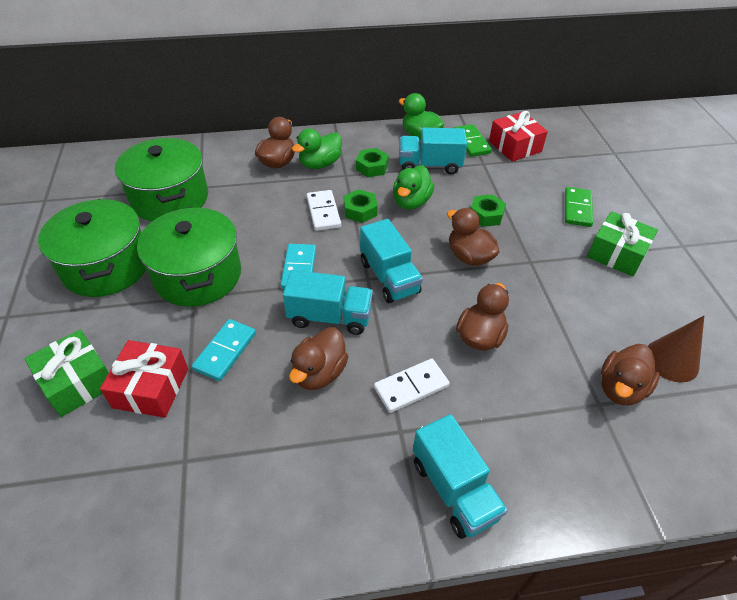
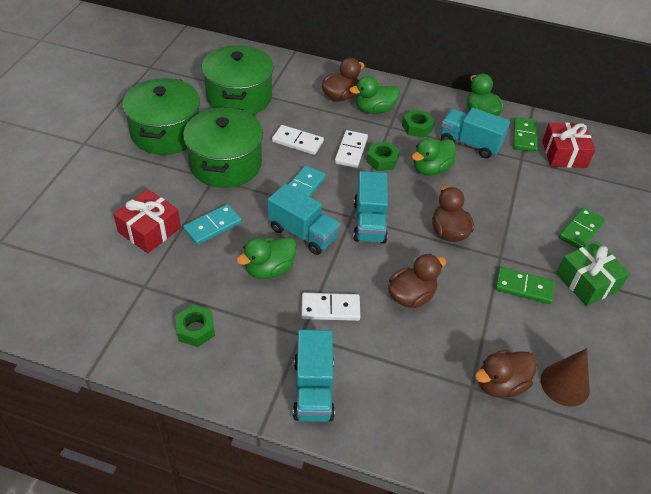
camera: 25 degrees right, 0 degrees up
(77, 382) = (105, 206): green gift -> none
(263, 223) = (297, 142): none -> white domino
(319, 373) = (269, 269): brown duck -> green duck
(486, 215) = (489, 204): green nut -> green nut (195, 329)
(571, 282) = (524, 287): none -> green domino

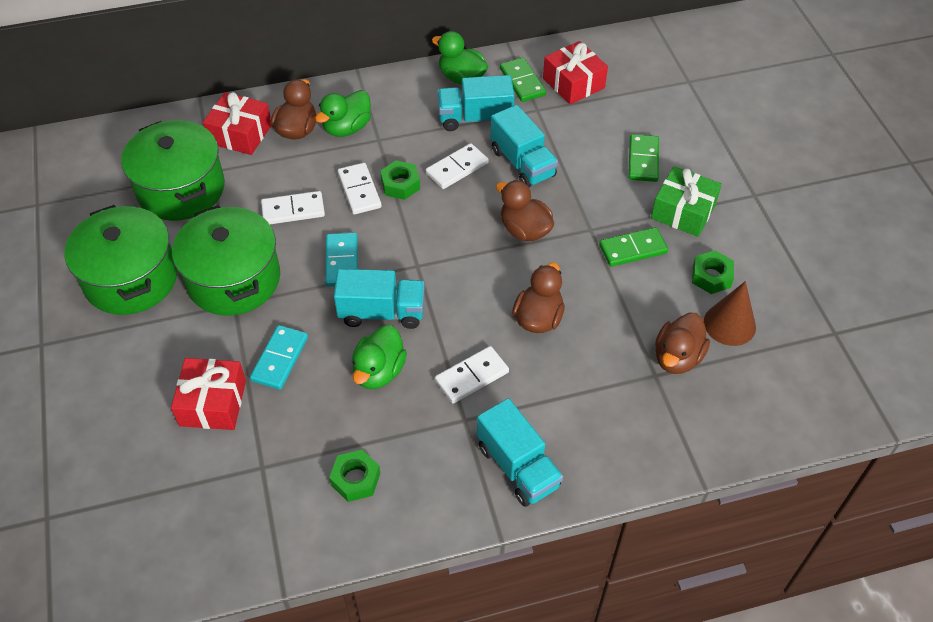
camera: 30 degrees left, 5 degrees up
(302, 82) = (240, 134): none -> red gift
(369, 222) = (440, 262): turquoise truck -> turquoise truck (522, 163)
(417, 127) = (408, 126): green nut -> green nut (711, 276)
(430, 169) = (457, 168): green duck -> white domino

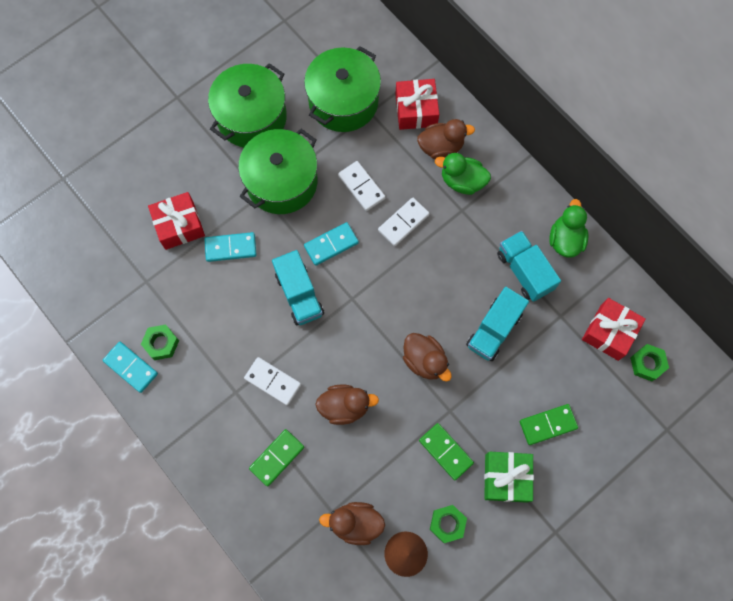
camera: 65 degrees right, 20 degrees up
(367, 527) = (131, 367): none -> turquoise domino
(379, 371) = (249, 317): green duck -> none
(400, 184) = (424, 249): green nut -> green nut (647, 363)
(457, 168) = (462, 282): white domino -> none
(517, 466) = (214, 444): turquoise truck -> none
(522, 82) = (587, 290): green domino -> green domino (277, 457)
(524, 230) = (424, 361): brown duck -> brown duck turned 120 degrees clockwise

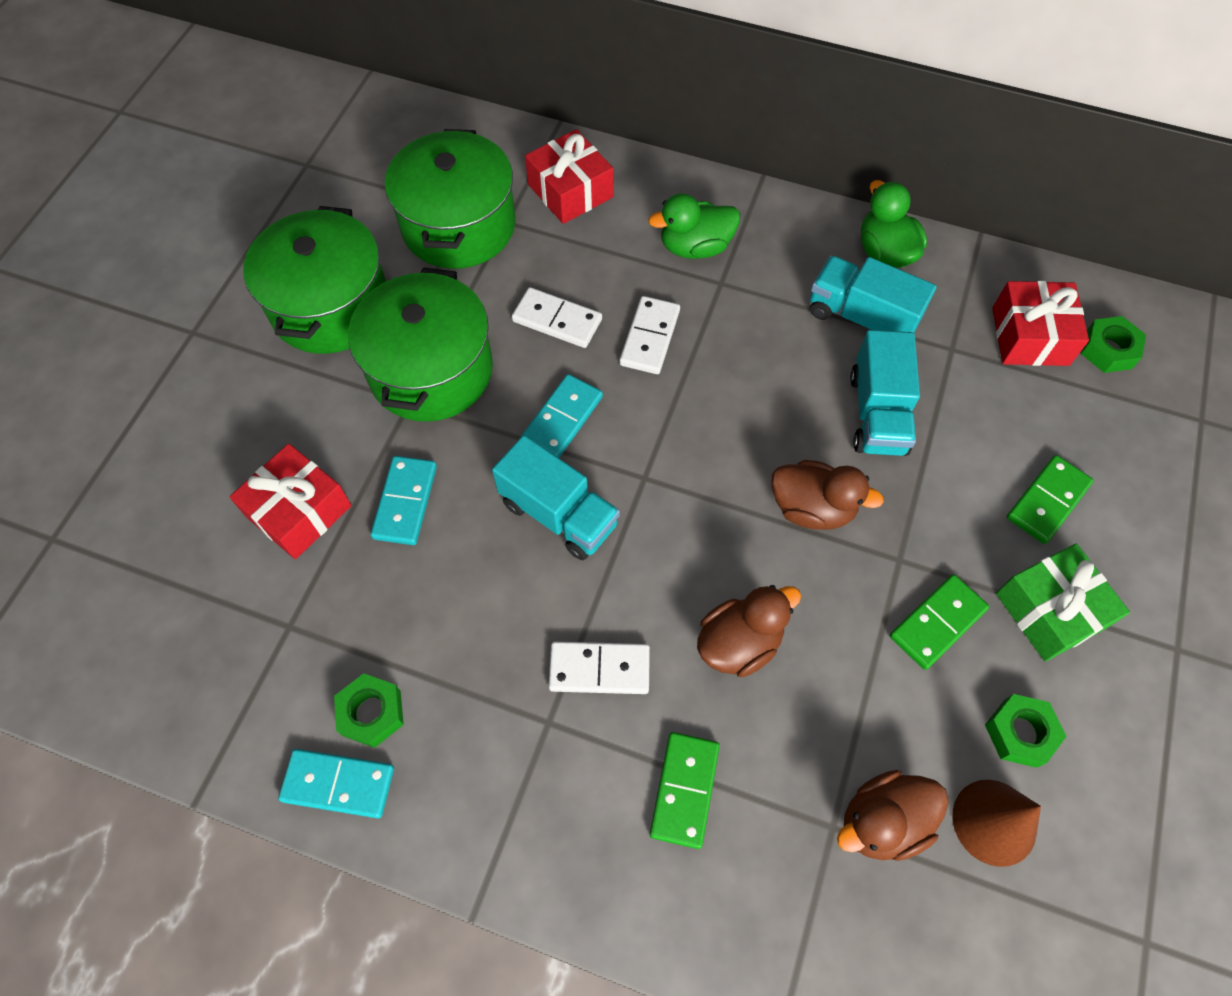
camera: 30 degrees left, 10 degrees down
(231, 248) = (405, 502): turquoise domino -> turquoise domino turned 45 degrees counterclockwise
(441, 147) = (636, 219): brown duck -> none
(446, 451) = (937, 623): green domino -> green domino turned 60 degrees counterclockwise

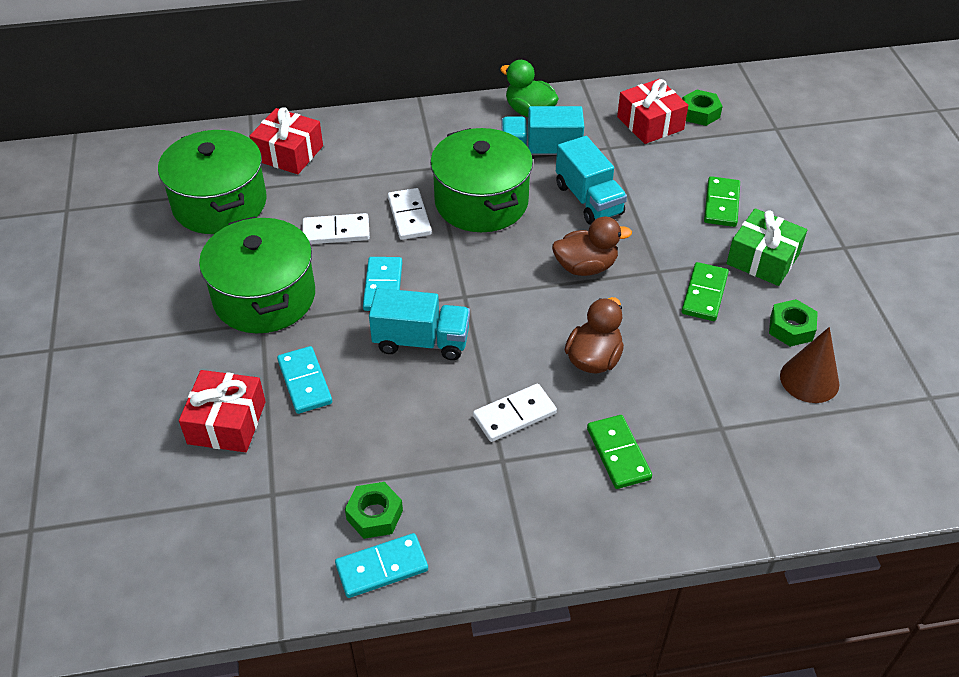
camera: 30 degrees left, 15 degrees down
(331, 306) = (155, 289): green pot -> green pot (481, 202)
(695, 247) = (402, 154): green duck -> none
(882, 822) = (747, 411): brown duck -> none

